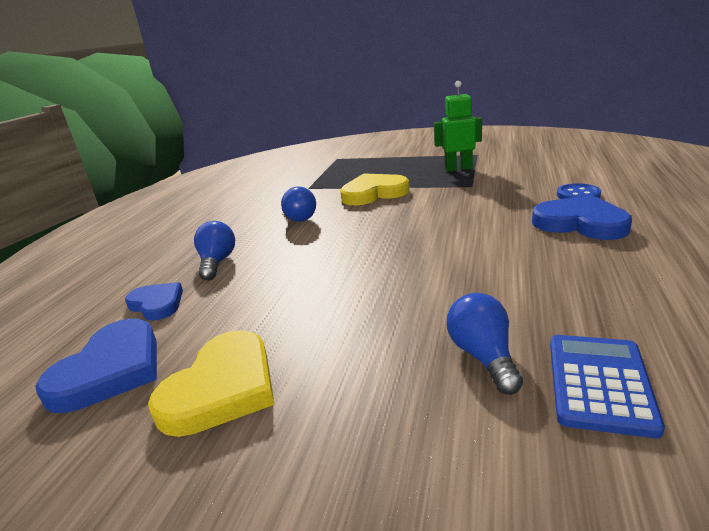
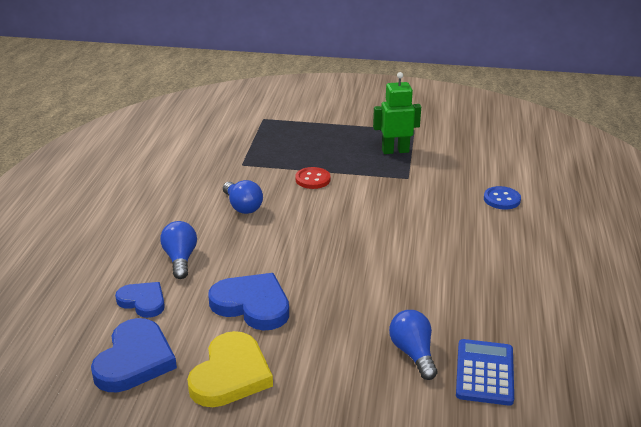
camera: 10 degrees left, 5 degrees up
(373, 193) = (312, 179): yellow heart -> red button
(580, 223) = (497, 234): blue heart -> blue heart (252, 305)

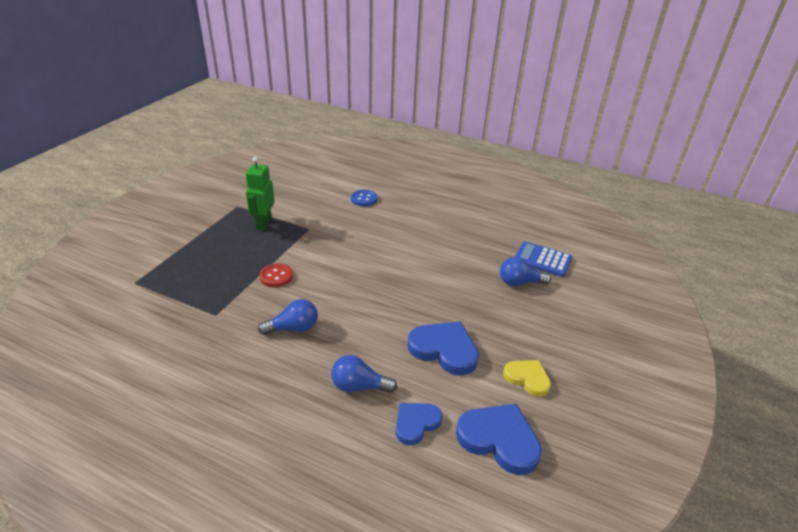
camera: 75 degrees left, 5 degrees up
(230, 374) = (527, 378): yellow heart -> yellow heart, size x0.63
(252, 305) = (444, 350): blue heart -> blue heart turned 75 degrees clockwise

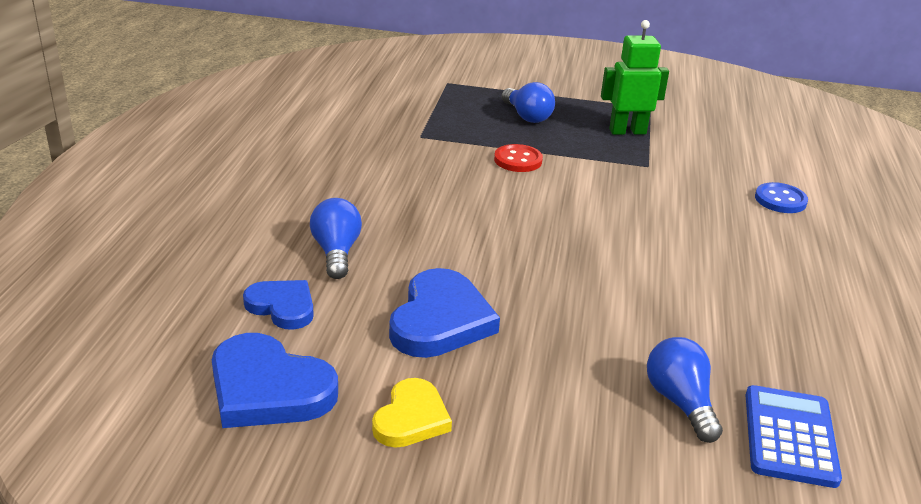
camera: 75 degrees right, 5 degrees down
(293, 328) = (422, 189): blue light bulb -> blue light bulb (527, 116)
(499, 439) = (268, 389): blue heart -> blue heart turned 105 degrees clockwise

